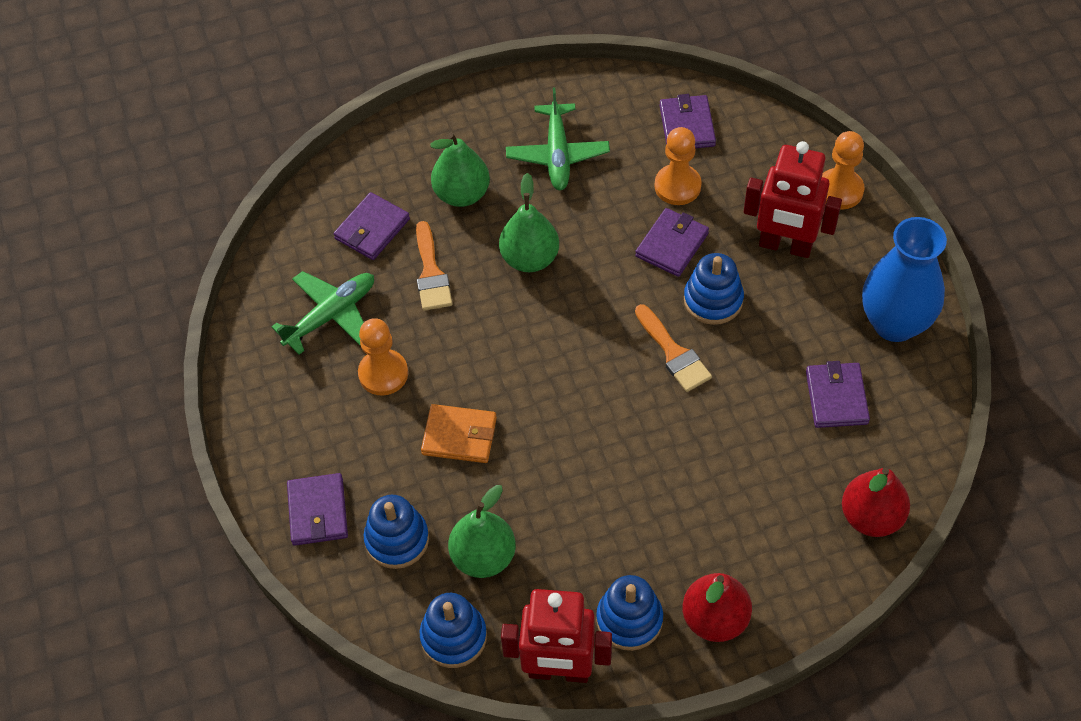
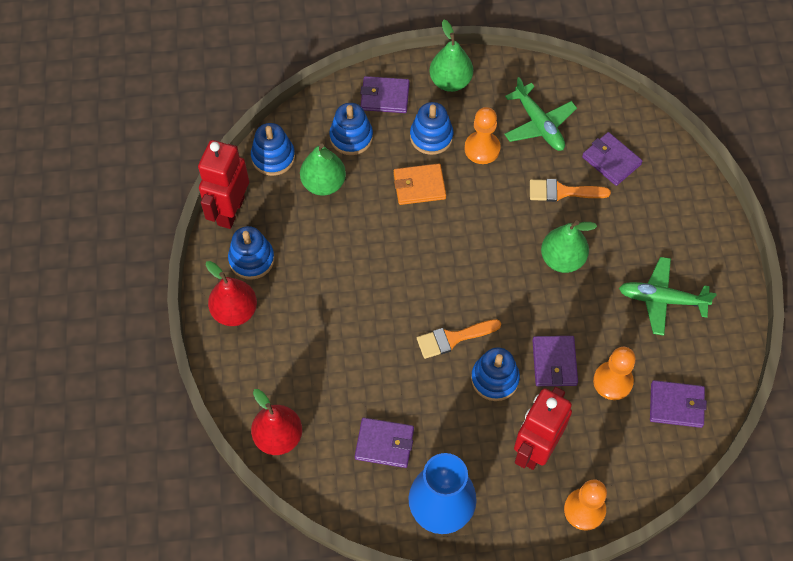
camera: 100 degrees right, 5 degrees up
(375, 438) = (431, 136): none -> blue stacking toy
(459, 436) = (419, 186): orange wallet -> orange wallet turned 60 degrees clockwise
(462, 194) = (633, 225): green pear -> green pear (450, 81)
(672, 245) = (554, 362): purple wallet -> purple wallet turned 45 degrees clockwise

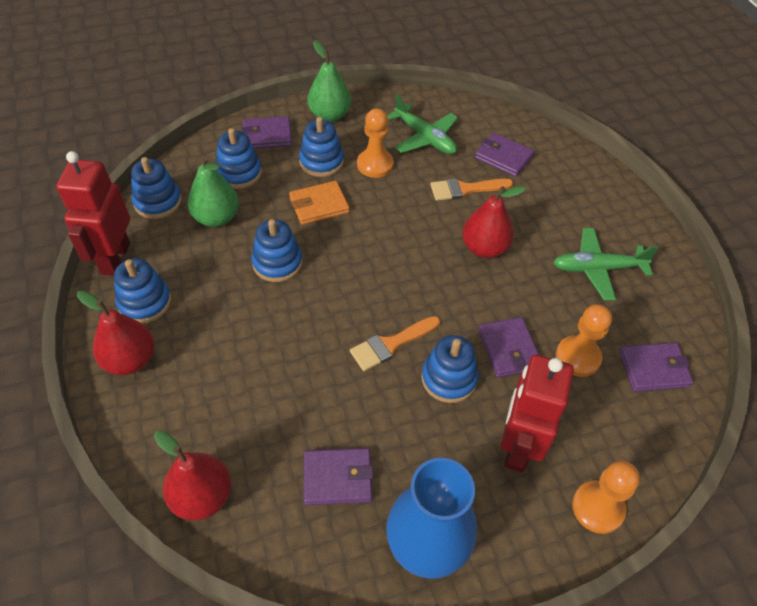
camera: 15 degrees left, 10 degrees down
(370, 241) = (277, 263): none -> blue stacking toy
(562, 259) = (484, 248): green pear -> red pear

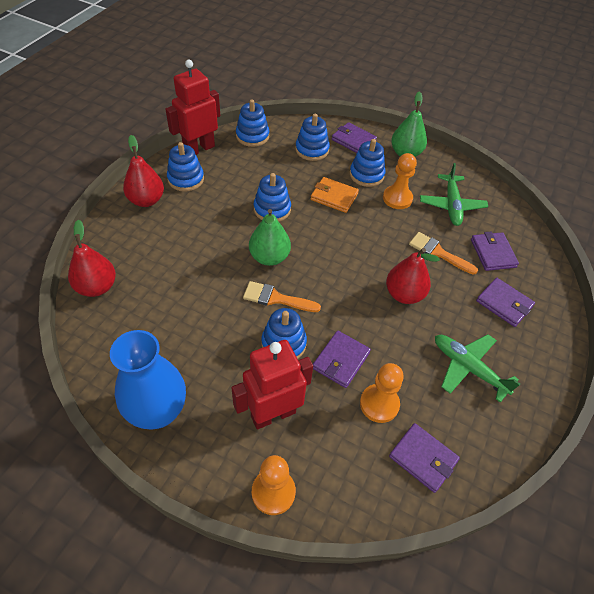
camera: 45 degrees right, 0 degrees up
(216, 218) = (271, 164): green pear -> green pear (269, 257)
(337, 478) = (162, 337): purple wallet -> purple wallet (504, 304)

